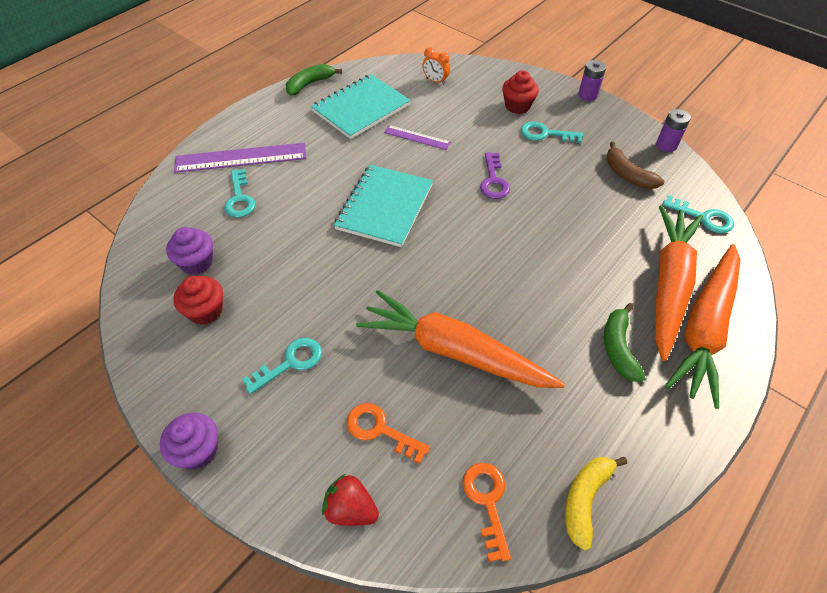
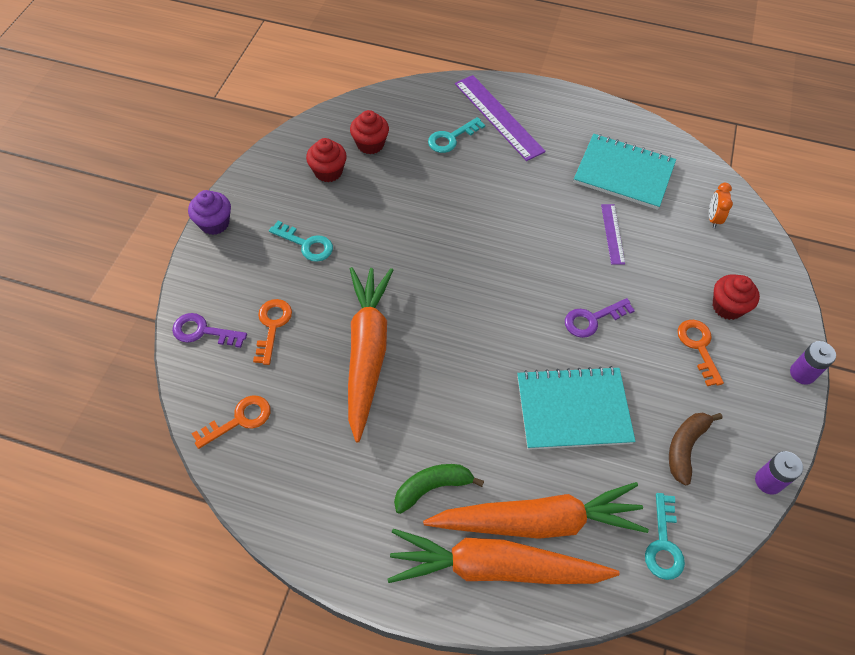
camera: 65 degrees right, 5 degrees up
(197, 263) = (370, 144): purple cupcake -> red cupcake
(309, 84) = (629, 120): green banana -> none
(350, 509) = (203, 331): red strawberry -> purple key
(385, 207) = (502, 243): turquoise notebook -> turquoise notebook (573, 409)
(545, 134) = (698, 347): turquoise key -> orange key
(585, 499) = (266, 492): yellow banana -> none

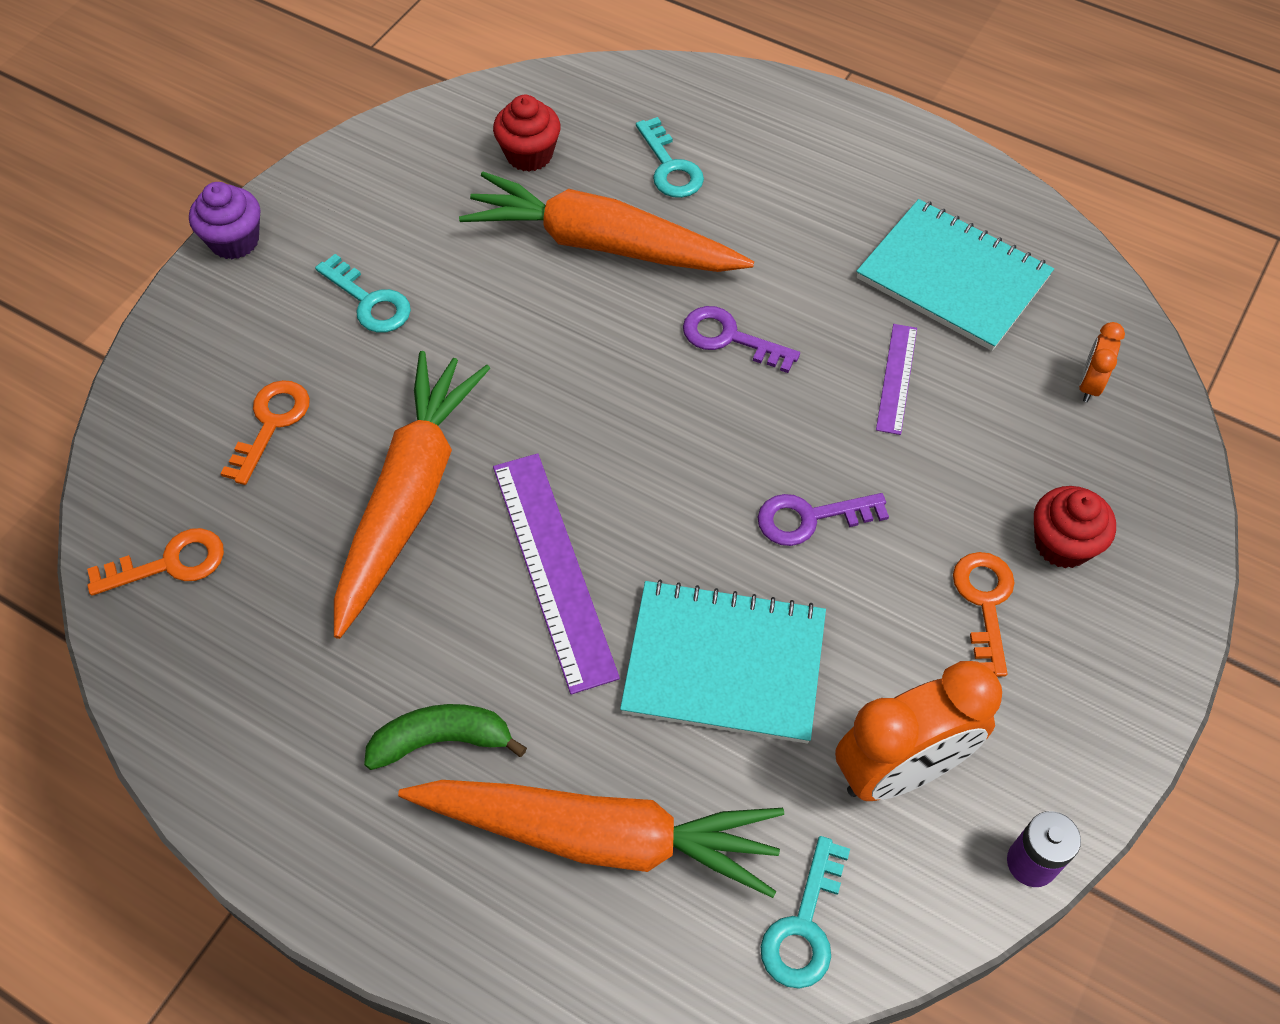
camera: 15 degrees right, 0 degrees up
(203, 331) = (160, 411): purple key -> purple key (730, 338)
(328, 172) = (444, 188): red cupcake -> none
(451, 138) = (670, 167): turquoise key -> turquoise key turned 90 degrees counterclockwise
(495, 567) = (501, 895): orange carrot -> orange carrot (602, 244)
(498, 117) = (763, 144): purple ruler -> purple ruler (554, 568)
(685, 447) = (900, 770): brown banana -> orange clock
(802, 373) = (1162, 688): purple battery -> none

